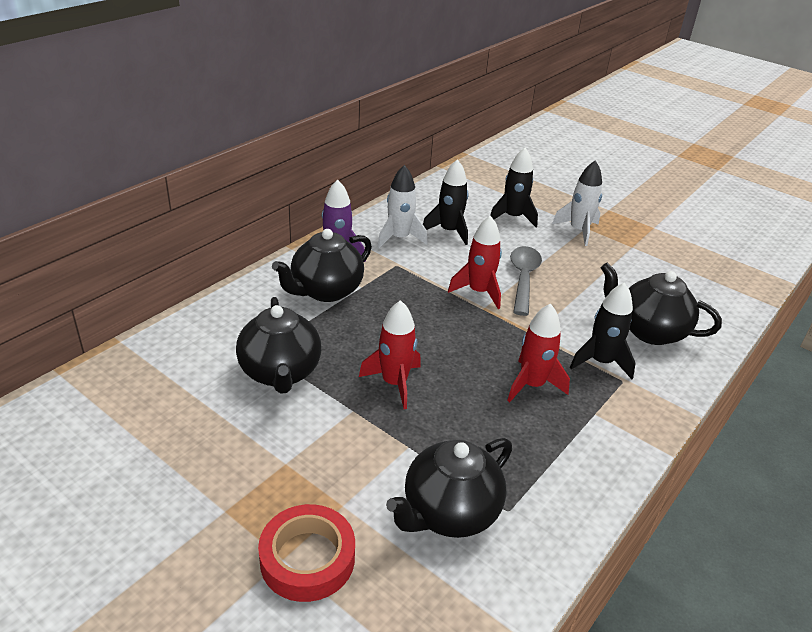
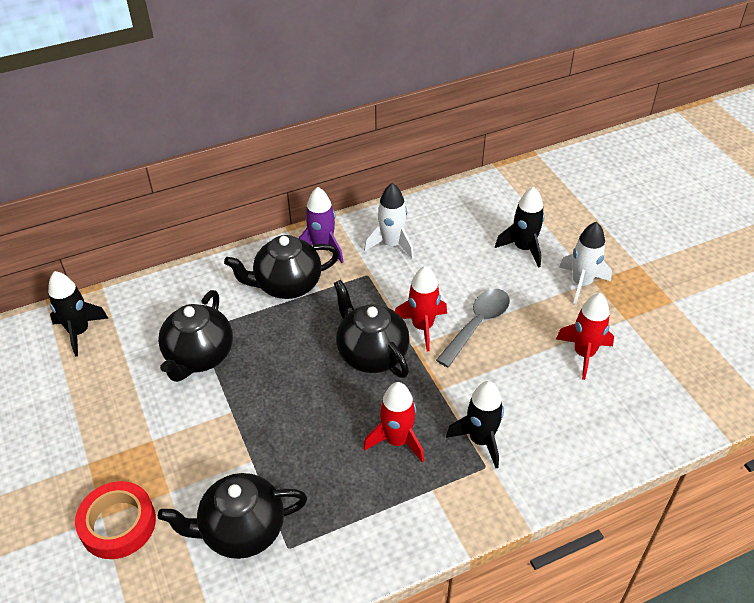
camera: 30 degrees right, 10 degrees up
(394, 383) = (281, 397): red rocket -> red rocket (584, 354)
(449, 231) = (445, 249): black rocket -> black rocket (79, 332)
(649, 331) = (558, 423): black teapot -> black teapot (371, 354)

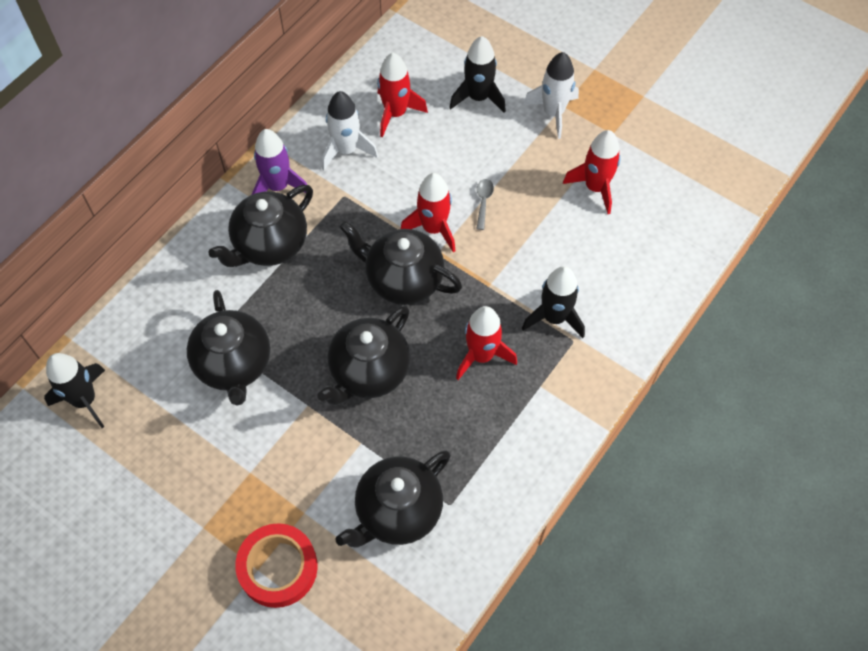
camera: 30 degrees left, 15 degrees up
(296, 410) = (368, 372): none -> black teapot
(448, 234) = (396, 113): none -> red rocket
(477, 324) = (483, 202): grey spoon -> grey spoon, size x0.49

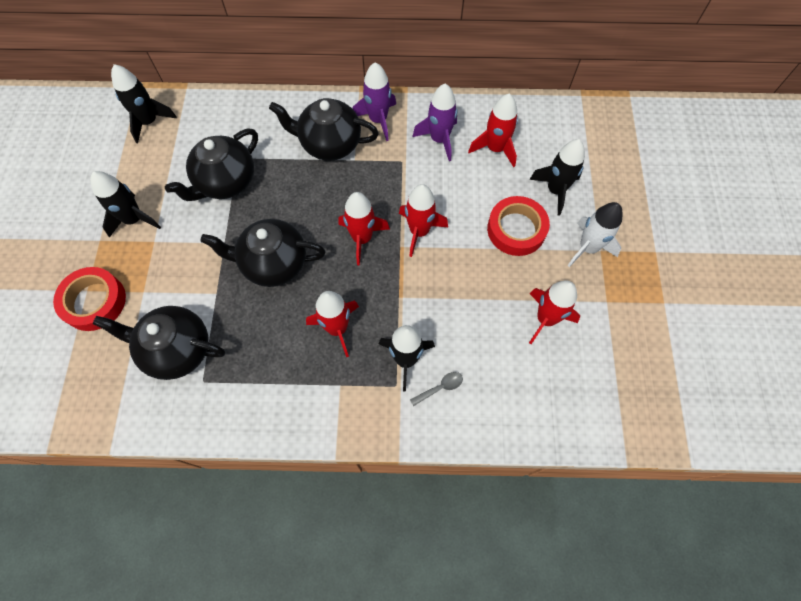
camera: 55 degrees right, 5 degrees up
(206, 478) = (134, 219): none -> black rocket
(346, 150) = (439, 139): white rocket -> purple rocket
(403, 280) = (362, 238): black teapot -> red rocket
(483, 202) = (468, 249): grey spoon -> grey spoon (440, 387)
(493, 152) = (516, 229): none -> red tape

